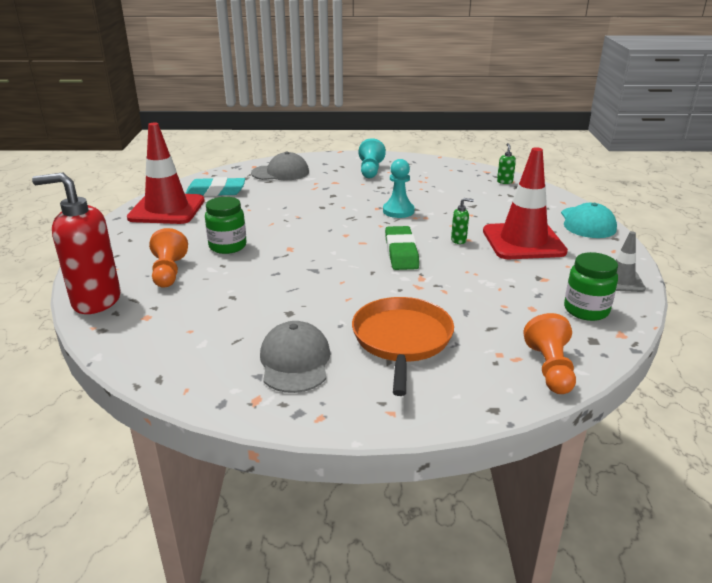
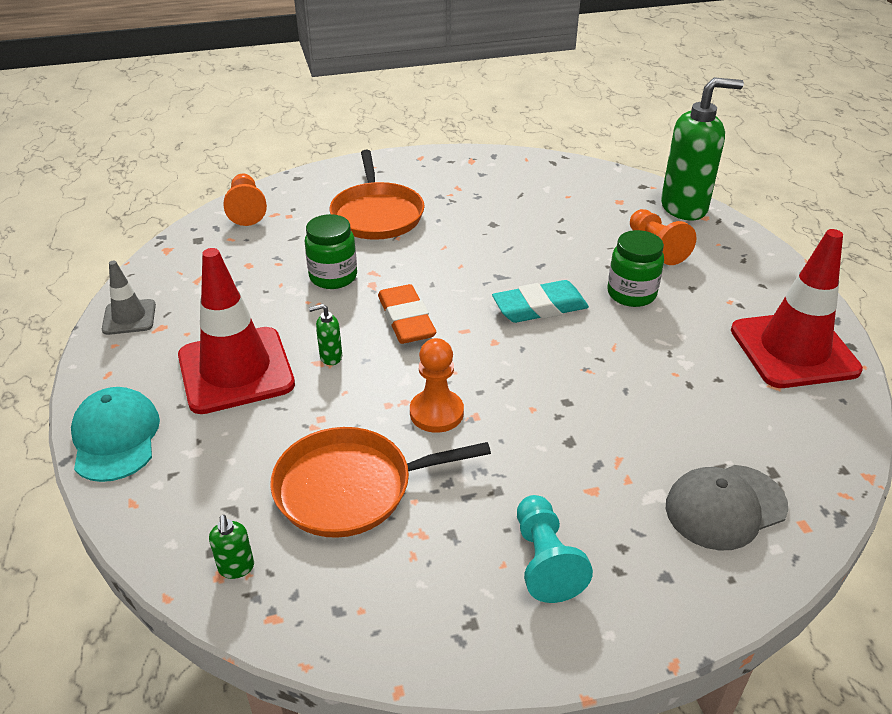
camera: 165 degrees right, 10 degrees up
(96, 301) = (684, 207): red soap dispenser -> green soap dispenser
(216, 191) = (776, 412): turquoise eraser -> turquoise eraser (540, 308)
(295, 361) = (460, 186): grey cap -> none
(398, 211) = (436, 413): turquoise pawn -> orange pawn
(401, 252) = (406, 320): green eraser -> orange eraser
(451, 194) = (351, 488): none -> orange pan
(586, 310) = (190, 270): green jar -> green jar (333, 277)

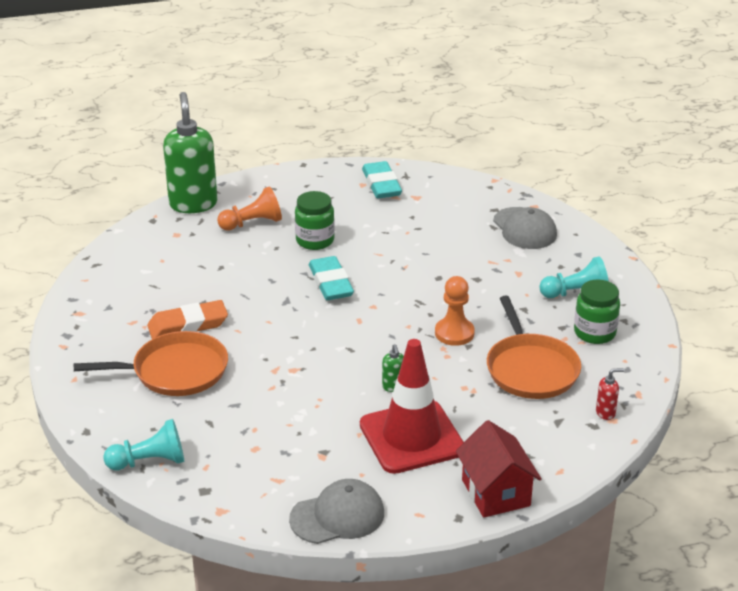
camera: 90 degrees left, 5 degrees down
(115, 437) = (496, 493): turquoise cap -> red house
(129, 317) = (337, 516): grey traffic cone -> grey cap
(236, 568) = (605, 413): green soap dispenser -> red soap dispenser
(246, 210) = (149, 461): orange pawn -> turquoise pawn
(333, 277) = (280, 392): green jar -> green jar (594, 333)
(406, 320) = (345, 349): orange eraser -> orange eraser (188, 325)
(793, 350) = (381, 184): red traffic cone -> turquoise eraser

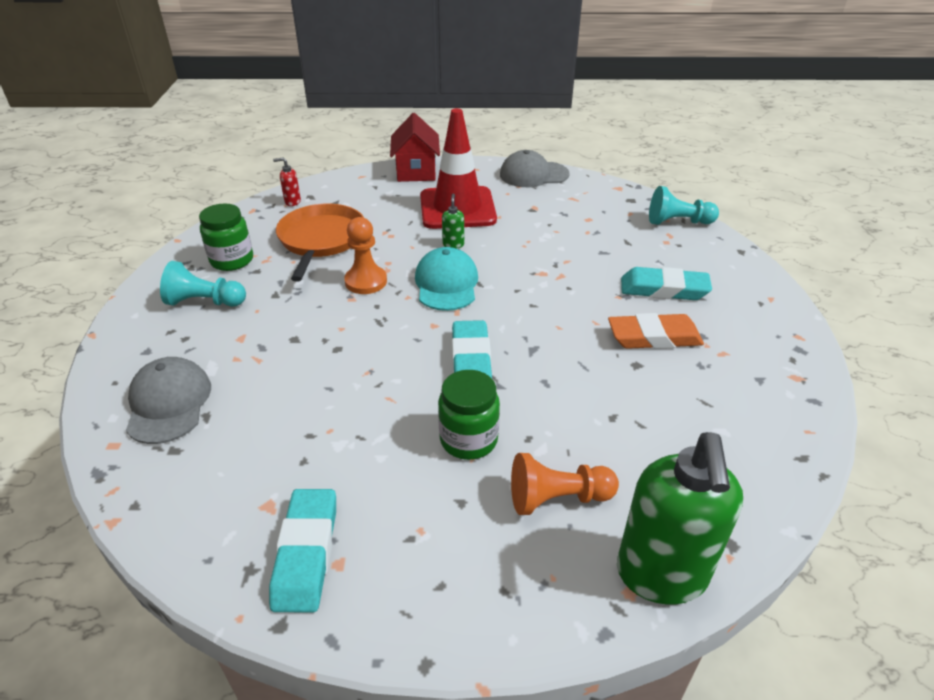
camera: 165 degrees left, 5 degrees up
(175, 371) = (664, 289): orange pan -> turquoise eraser
(380, 343) = (446, 284): none -> turquoise cap

